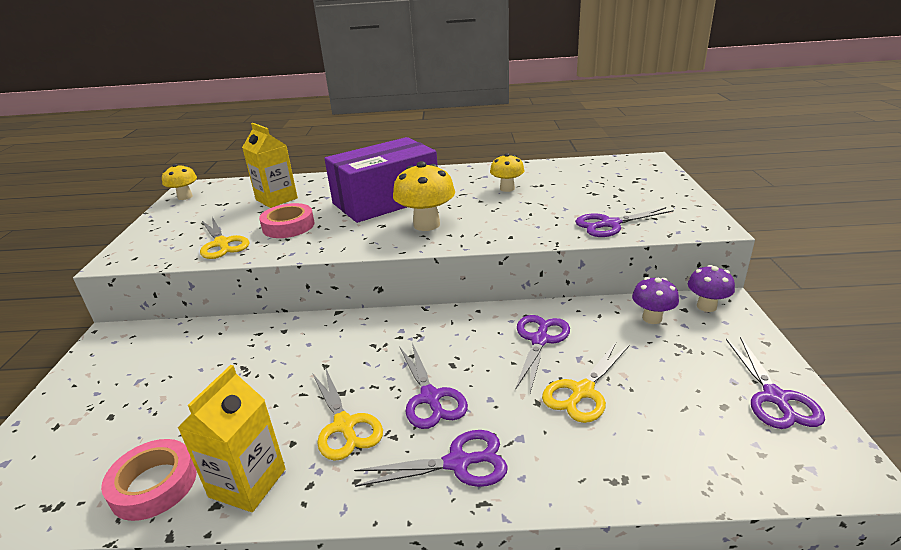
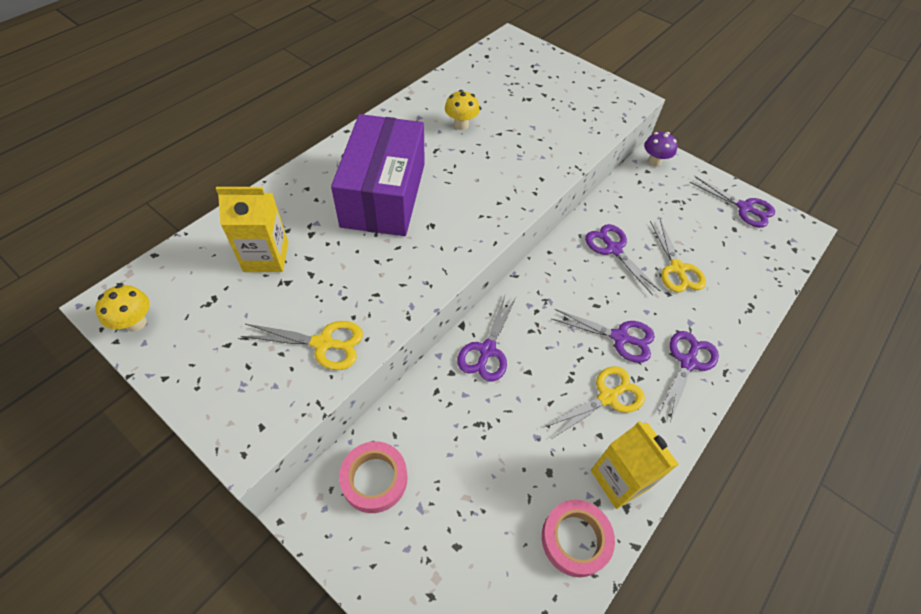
camera: 55 degrees left, 25 degrees up
(288, 226) = (349, 280): pink tape -> pink tape (374, 479)
(344, 425) = (607, 397): yellow scissors -> yellow scissors turned 45 degrees counterclockwise
(426, 225) = (466, 203): yellow mushroom -> none
(610, 224) = (581, 128): purple scissors -> purple scissors (487, 350)
(652, 318) = (642, 189): purple mushroom -> none

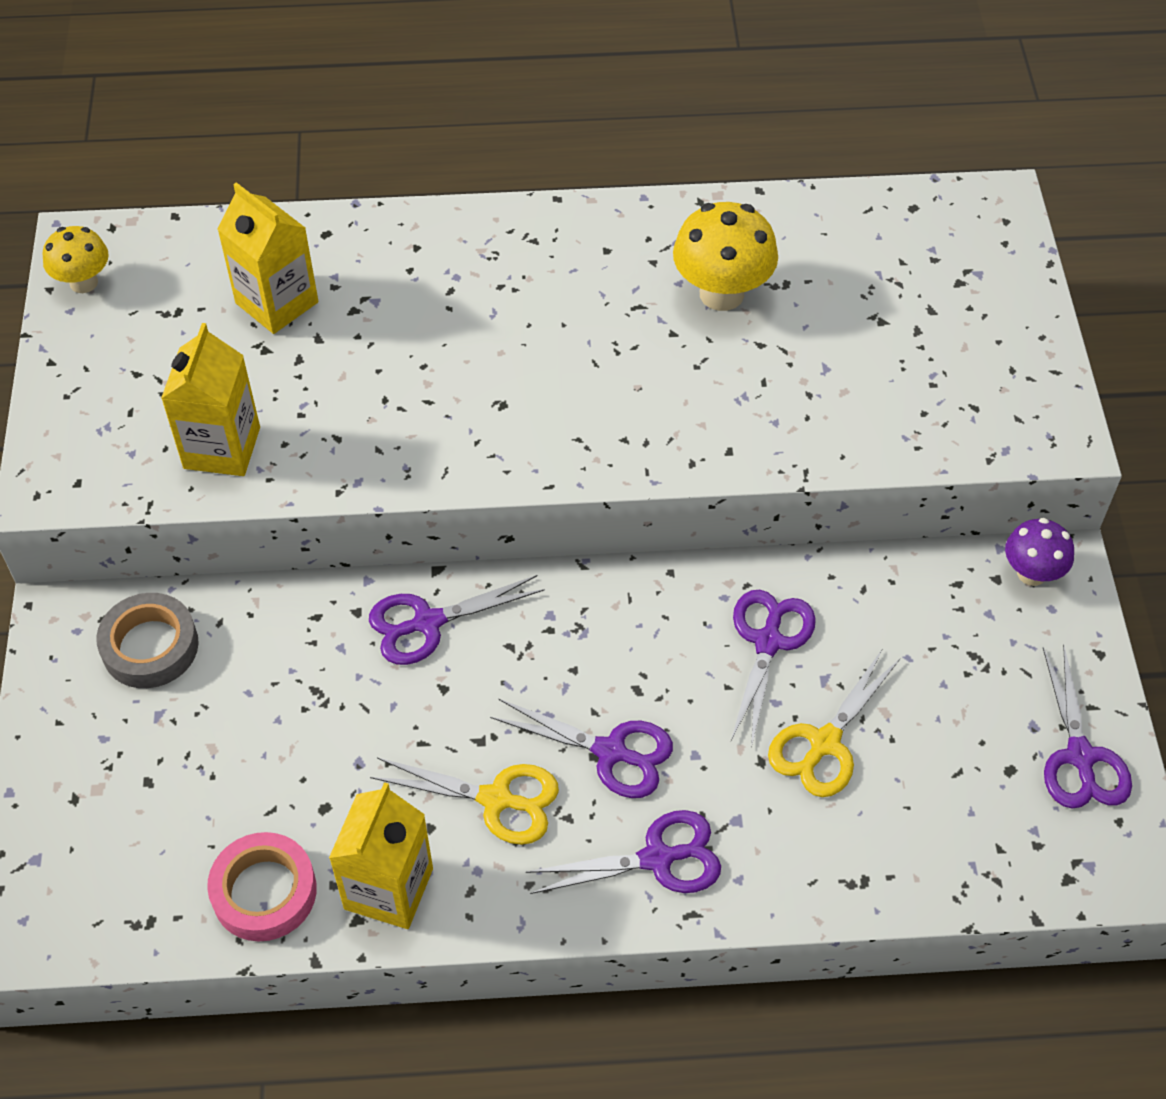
camera: 50 degrees right, 0 degrees up
(323, 343) = (222, 448): yellow scissors -> yellow carton
(374, 479) = (150, 646): pink tape -> grey tape
(384, 194) = (494, 321): purple box -> none
(461, 125) = (721, 294): yellow mushroom -> yellow mushroom, size x1.60
(620, 337) = (611, 752): purple scissors -> purple scissors turned 45 degrees counterclockwise

